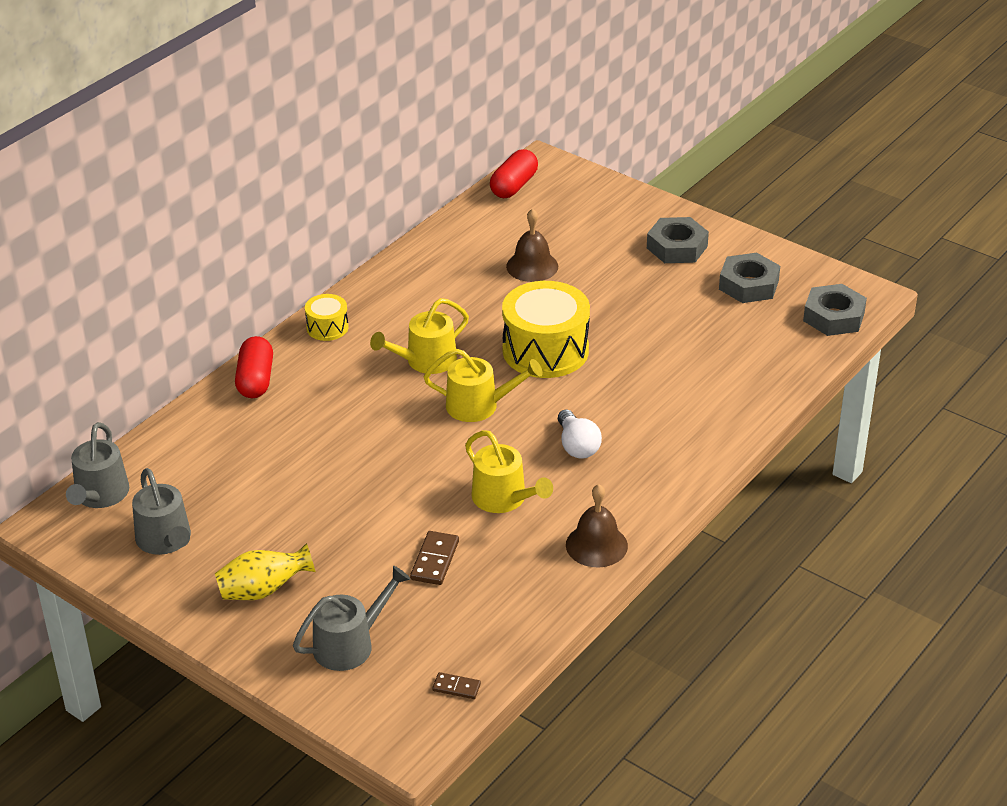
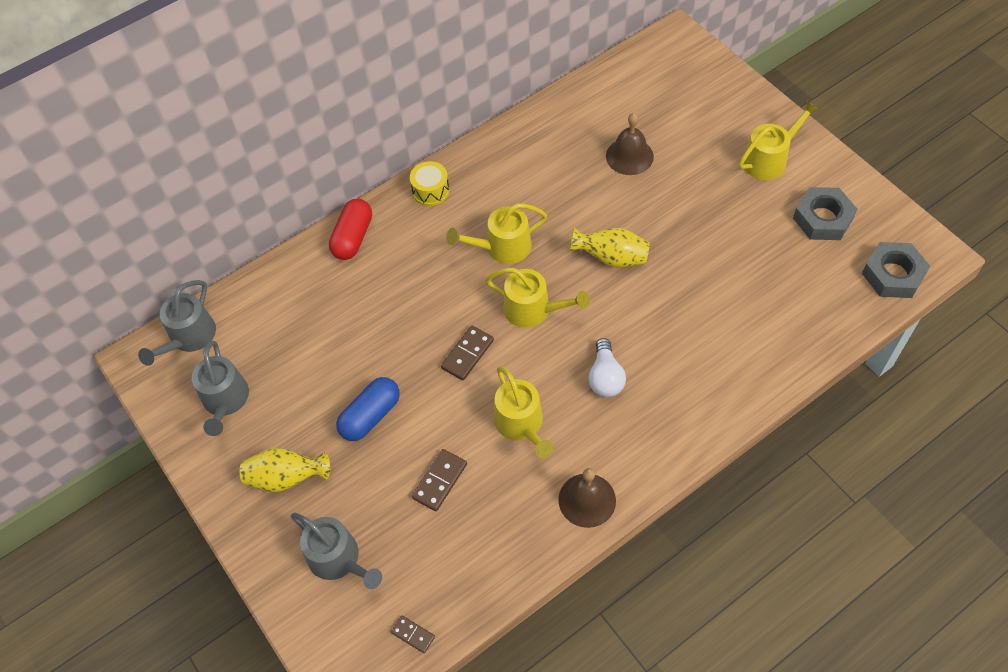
camera: 20 degrees right, 20 degrees up
(337, 522) = (370, 416): none -> blue capsule
(349, 644) = (338, 559): grey watering can -> grey watering can turned 60 degrees clockwise
(423, 453) = (467, 354): none -> brown domino
(514, 186) = (641, 59): red capsule -> none
(545, 350) = (611, 258): yellow drum -> yellow vase
(677, 247) = (768, 159): grey nut -> yellow watering can

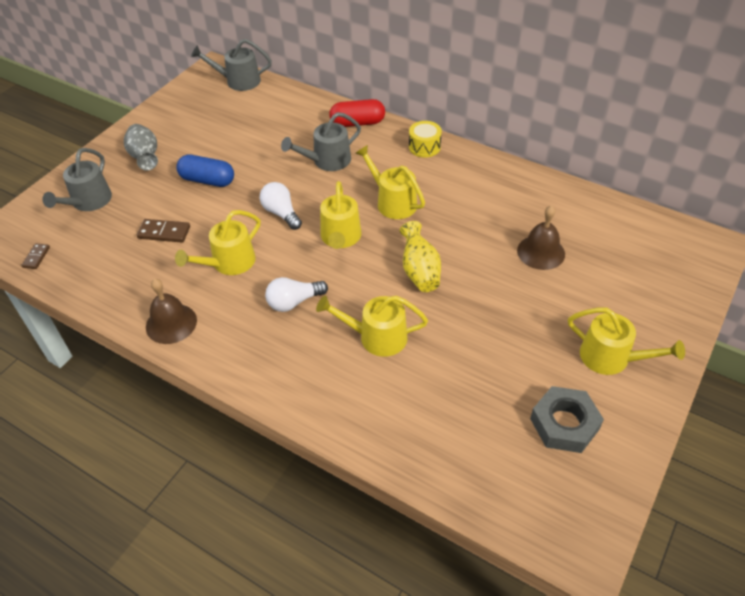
camera: 65 degrees right, 10 degrees down
(225, 400) = (196, 112): grey watering can -> grey watering can (327, 161)
(286, 478) = (145, 157): yellow vase -> grey vase
(467, 354) = (281, 213): brown domino -> white light bulb
(679, 320) = (377, 337): none -> yellow watering can
(893, 274) = (528, 510): grey nut -> none

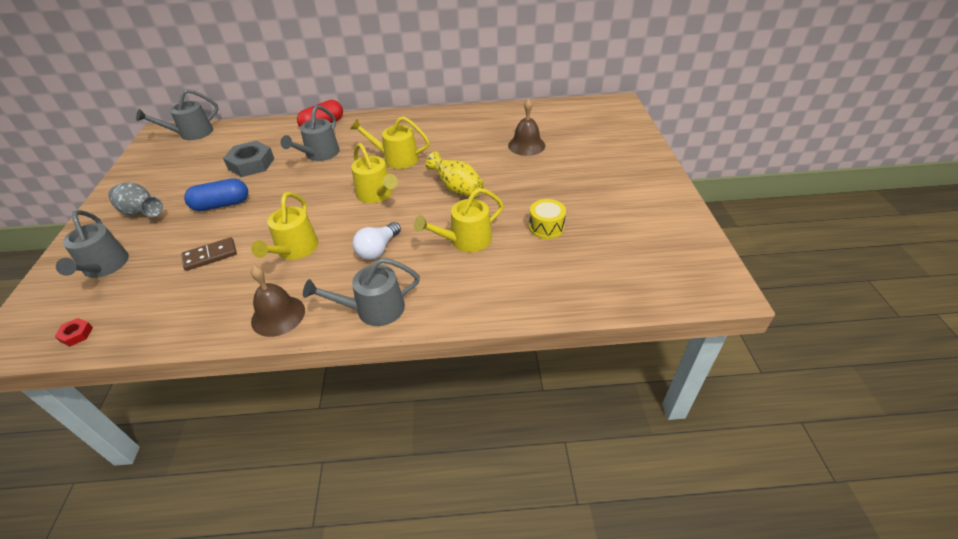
camera: 35 degrees left, 5 degrees down
(36, 257) = (76, 334): brown domino -> red nut
(243, 363) = (374, 309): none -> grey watering can
(281, 213) = (311, 199): white light bulb -> none
(424, 147) = (388, 120): yellow drum -> yellow drum (546, 227)
(564, 424) = (639, 227): grey nut -> grey nut (251, 164)
(611, 358) = (626, 180): yellow watering can -> none

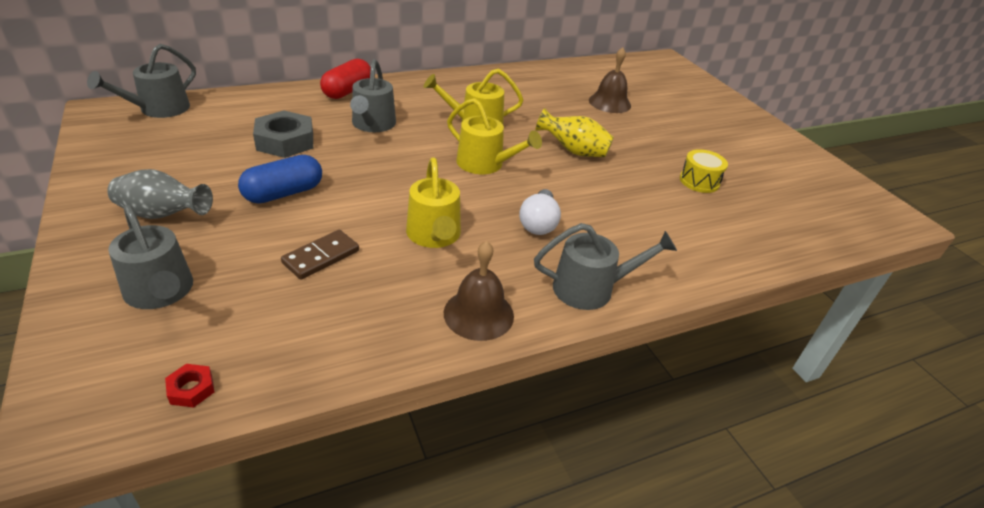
camera: 25 degrees left, 5 degrees down
(374, 309) = (590, 288): grey watering can -> grey watering can turned 150 degrees counterclockwise
(466, 240) = (629, 203): yellow watering can -> none

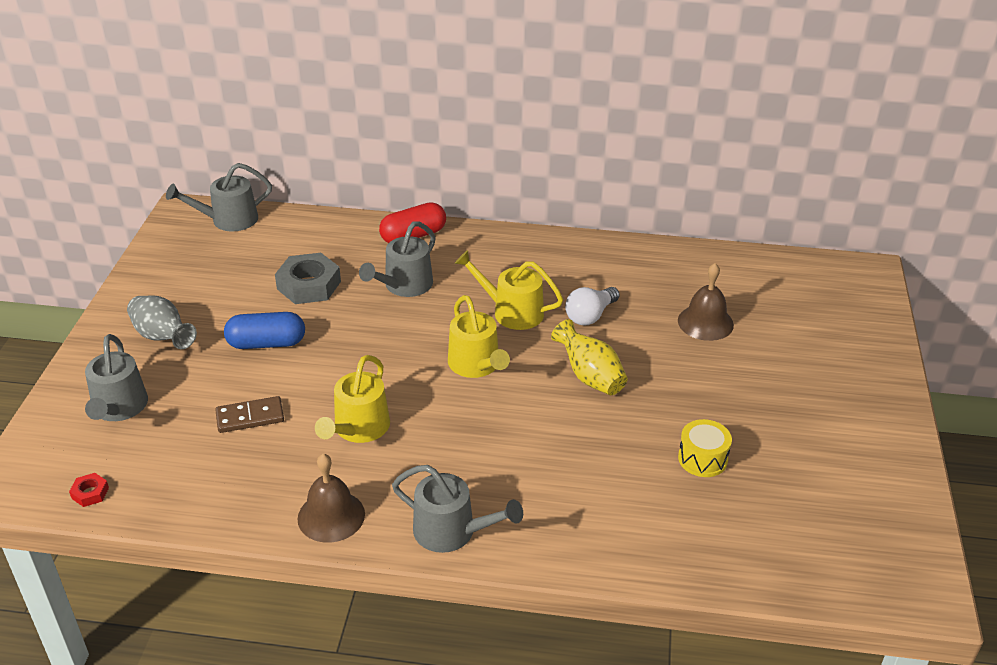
camera: 35 degrees right, 0 degrees up
(538, 223) = (467, 449): white light bulb -> white light bulb (590, 316)

